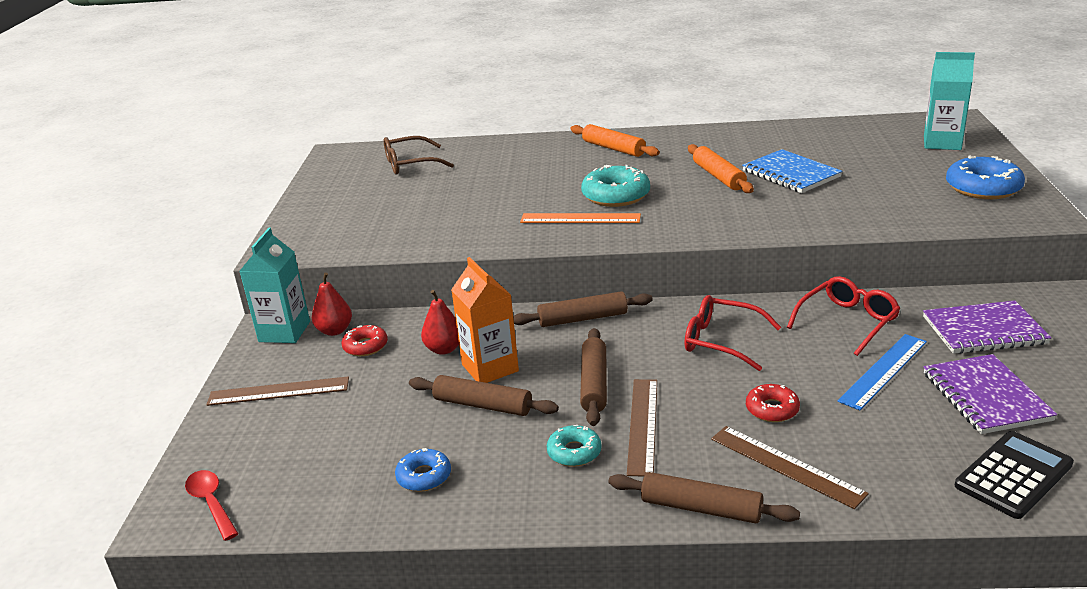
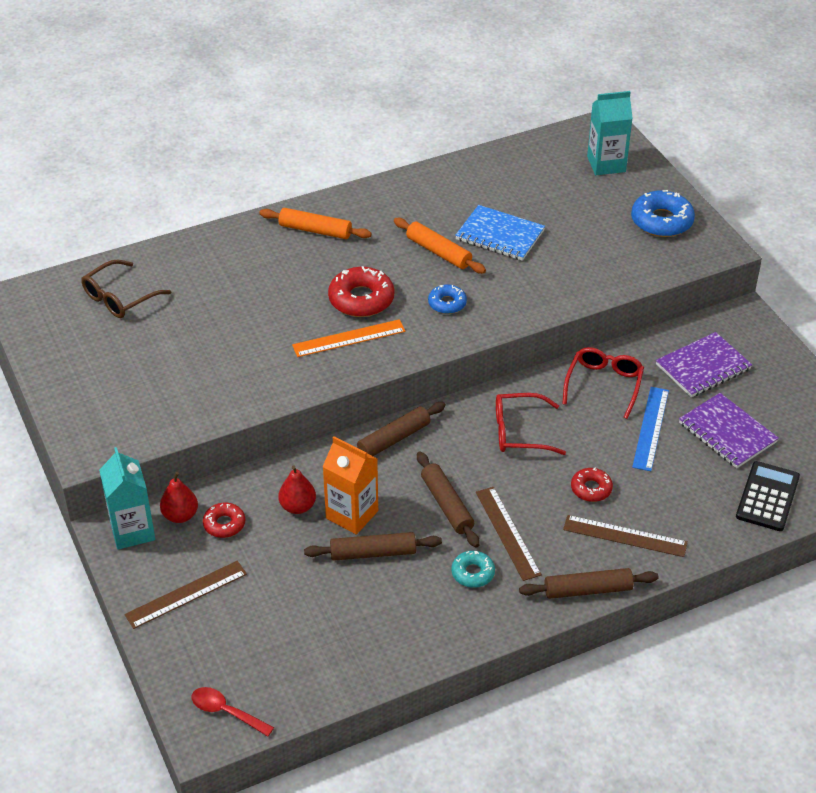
camera: 30 degrees left, 15 degrees up
(424, 476) = (375, 631): blue donut -> blue donut (447, 303)
(616, 195) = (361, 299): turquoise donut -> red donut

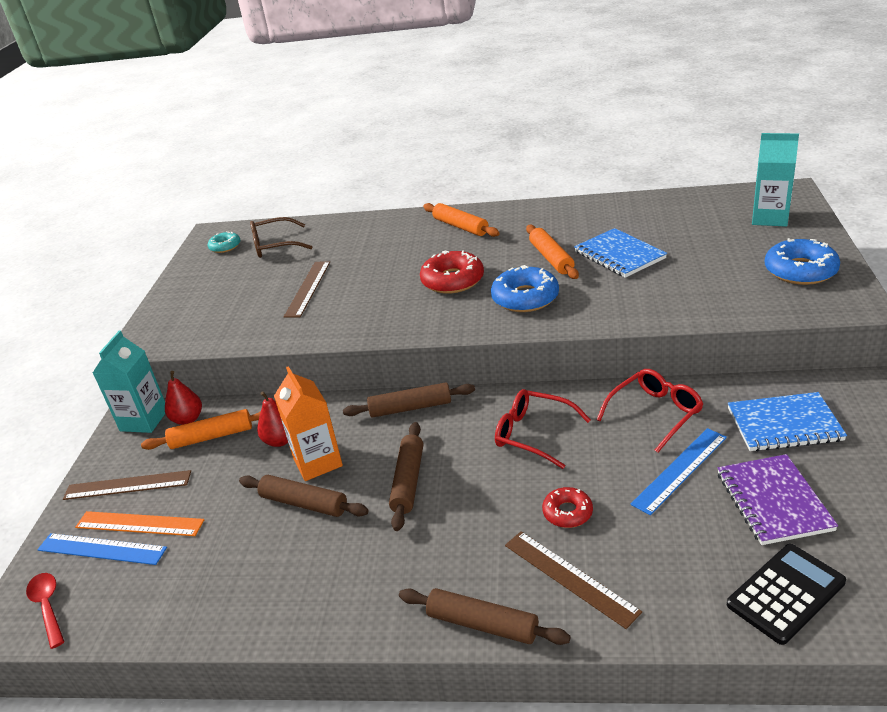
camera: 35 degrees right, 10 degrees down
(223, 653) = (102, 549): none -> blue ruler
(224, 524) = (212, 437): red donut -> orange rolling pin
(349, 338) = (415, 307): orange ruler -> orange ruler (139, 524)
(447, 303) = (525, 298): blue donut -> blue donut, size x1.72
(473, 573) = (377, 558): turquoise donut -> turquoise donut (225, 246)
(508, 533) = (445, 528): brown ruler -> brown ruler (308, 288)
(703, 367) = (784, 424): purple notebook -> blue notebook

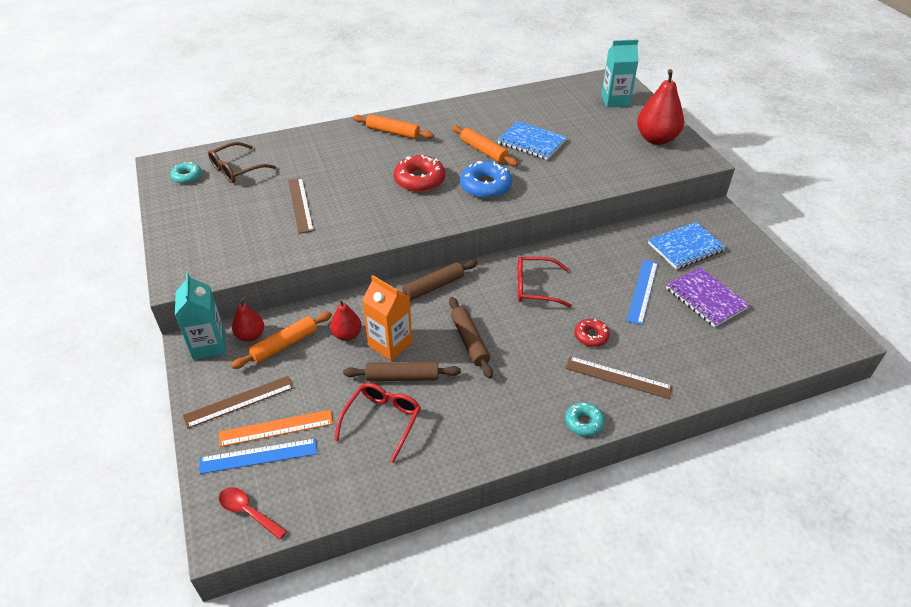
camera: 30 degrees left, 10 degrees up
(482, 624) = (583, 422): brown rolling pin -> turquoise donut
(655, 414) = (605, 256): red glasses -> red glasses (382, 421)
(785, 593) = (741, 352): black calculator -> none
(800, 270) = (656, 139): blue donut -> red pear

